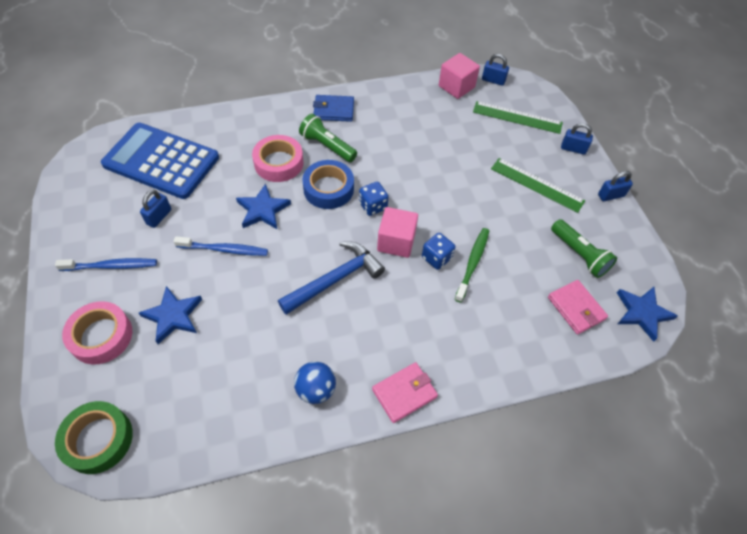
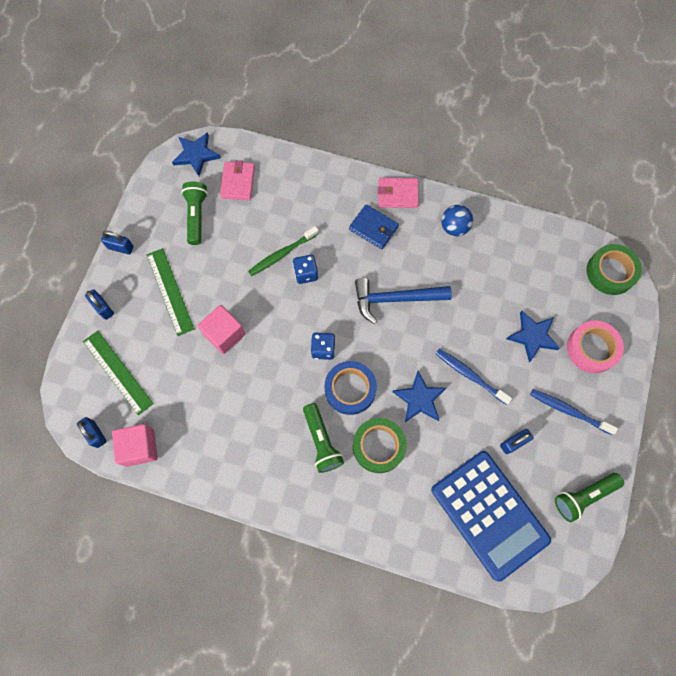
camera: 145 degrees left, 15 degrees up
(78, 207) = (583, 496): none -> green flashlight
(279, 163) = (378, 446): pink tape -> green tape
(334, 110) = (286, 487): blue wallet -> blue wallet (373, 228)
(396, 242) = (327, 305): pink cube -> pink cube (224, 334)

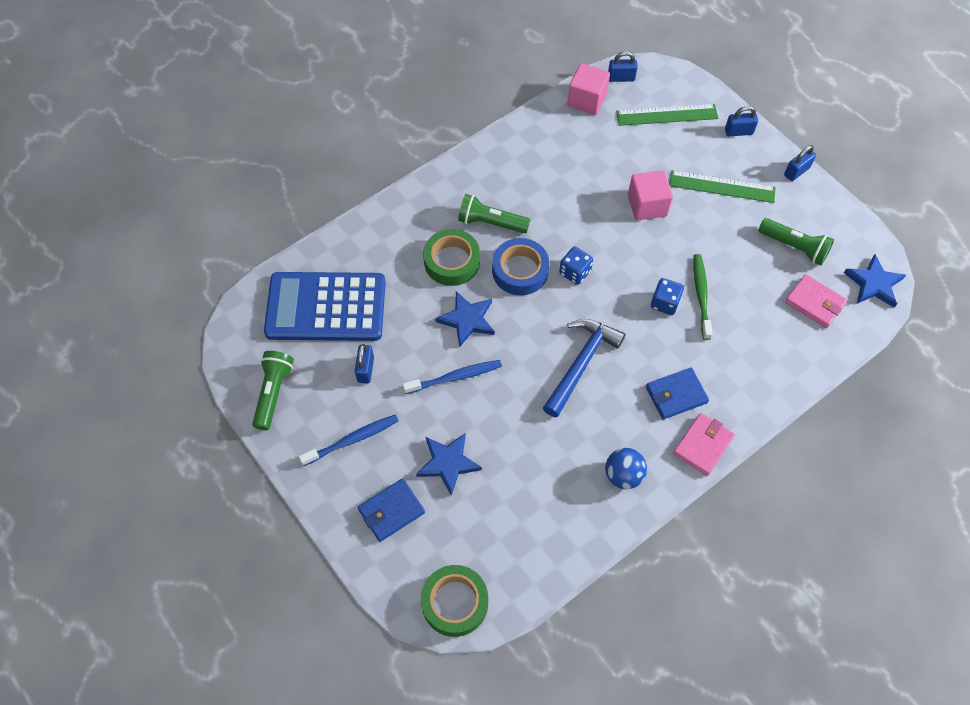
camera: 125 degrees right, 10 degrees down
(591, 349) = (391, 511): pink tape -> blue wallet

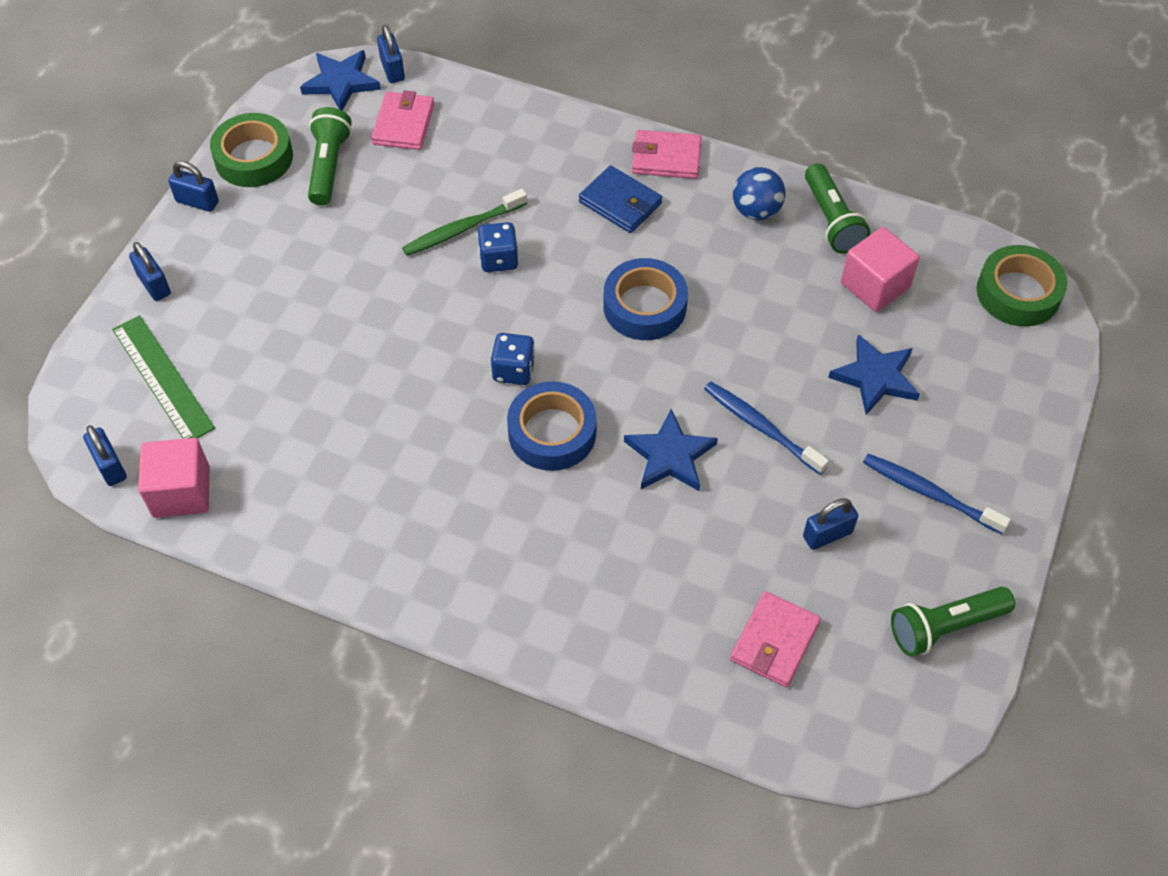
camera: 120 degrees left, 5 degrees down
(326, 307) = (774, 641): blue calculator -> pink wallet
(391, 511) = (977, 403): blue wallet -> none
(452, 261) = (591, 521): green tape -> green tape (254, 158)
(490, 223) = (493, 507): green flashlight -> green flashlight (832, 220)
(581, 363) = (644, 306): blue hammer -> blue tape
(647, 205) = (350, 337): pink cube -> pink cube (875, 285)
(722, 186) = (268, 269): green ruler -> none
(874, 318) = (392, 69): none -> blue padlock

